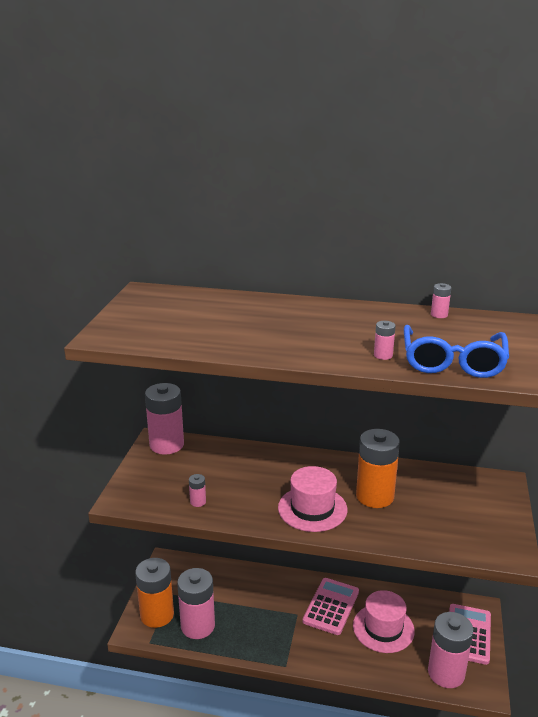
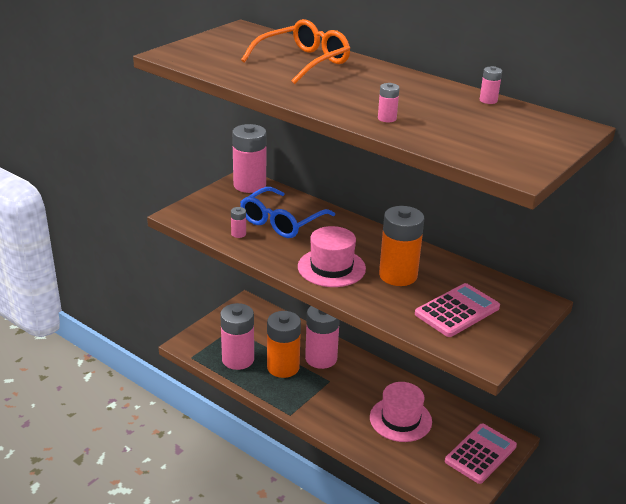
camera: 25 degrees right, 5 degrees up
(157, 615) = (210, 340): orange battery -> orange battery (283, 367)
(243, 314) = (303, 62): none -> orange glasses
(331, 606) = (365, 386): pink calculator -> pink calculator (457, 311)
(446, 673) = (432, 474): pink battery -> pink battery (321, 358)
(452, 362) = (446, 138): blue glasses -> blue glasses (282, 222)

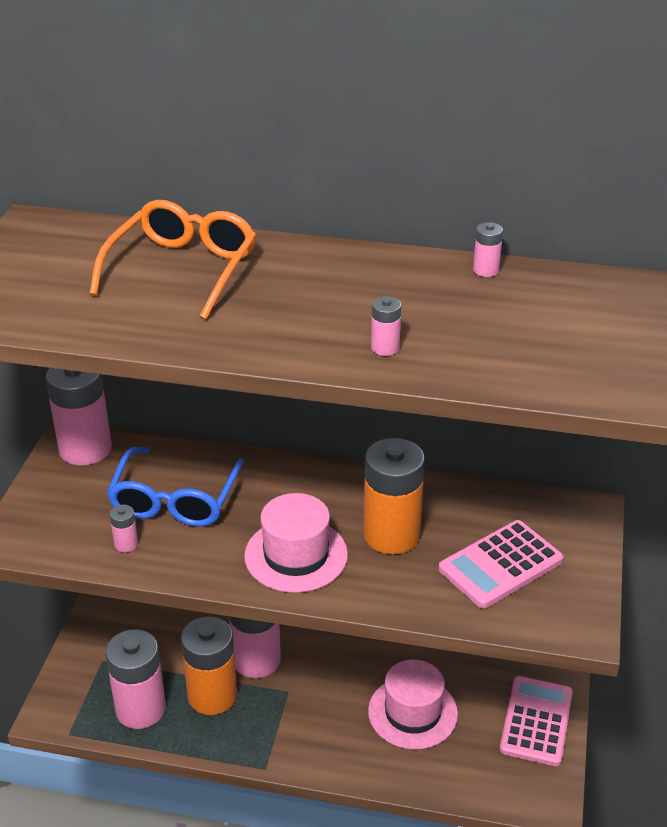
camera: 25 degrees left, 5 degrees up
(457, 311) = (500, 565): pink calculator -> pink calculator turned 150 degrees counterclockwise

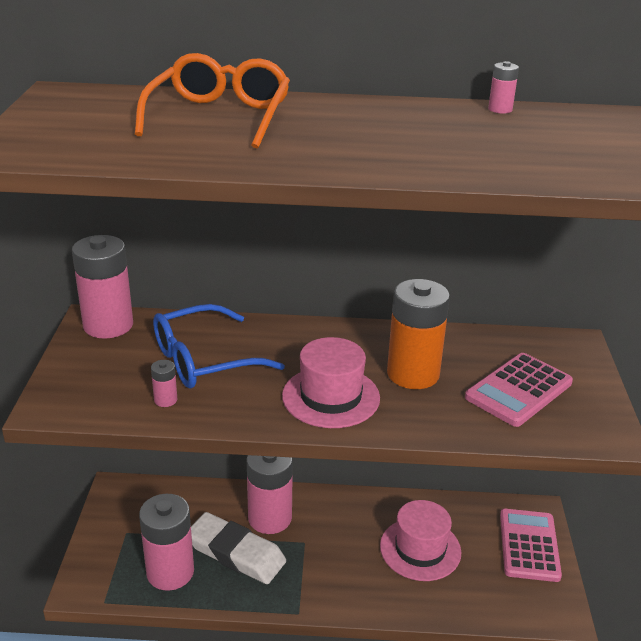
camera: 10 degrees left, 5 degrees down
(175, 499) = (204, 360): blue glasses -> blue glasses turned 60 degrees clockwise
(212, 696) = (235, 553): orange battery -> white eraser
(385, 348) = (440, 161): pink battery -> none

